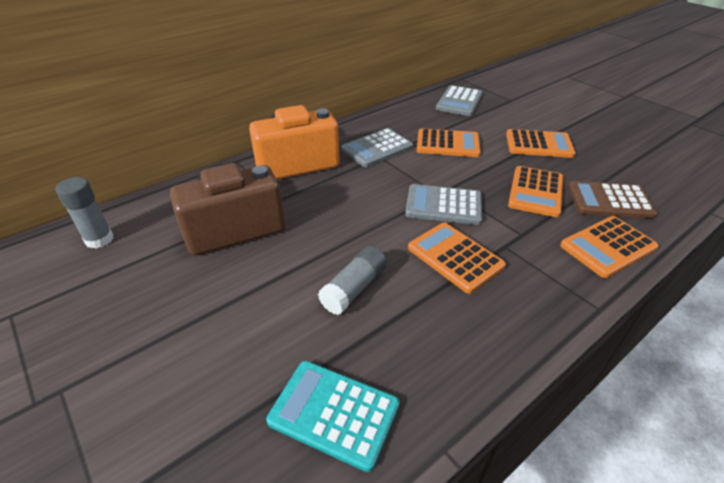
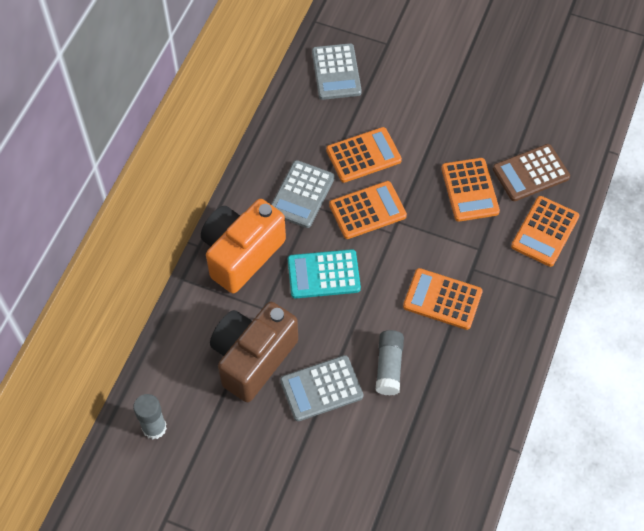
camera: 30 degrees left, 20 degrees up
(334, 413) = (436, 461): turquoise calculator -> turquoise calculator (323, 274)
(443, 205) = (404, 245): grey calculator -> grey calculator (321, 388)
(539, 144) = (446, 116): orange calculator -> orange calculator (367, 210)

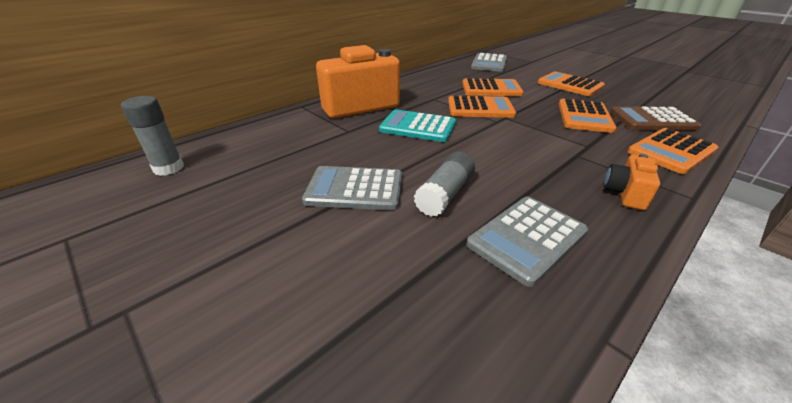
camera: 25 degrees right, 25 degrees down
(253, 358) = (308, 153): brown camera -> none
(302, 194) = (429, 93): grey calculator -> grey calculator (527, 238)
(442, 299) = (534, 165): orange calculator -> orange calculator (570, 85)
(511, 312) = (625, 194): none -> orange camera

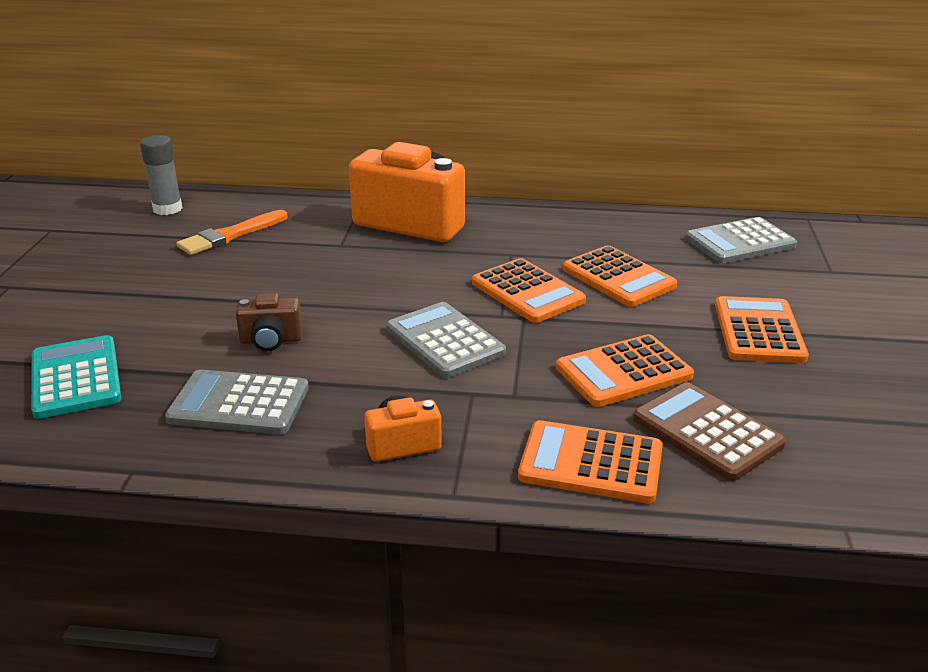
camera: 50 degrees right, 5 degrees down
(264, 159) = (230, 235): none -> orange brush
(355, 189) = (228, 296): grey calculator -> grey calculator (444, 341)
(417, 127) = (406, 275): turquoise calculator -> turquoise calculator (75, 378)
(445, 194) = (271, 340): grey glue stick -> brown camera

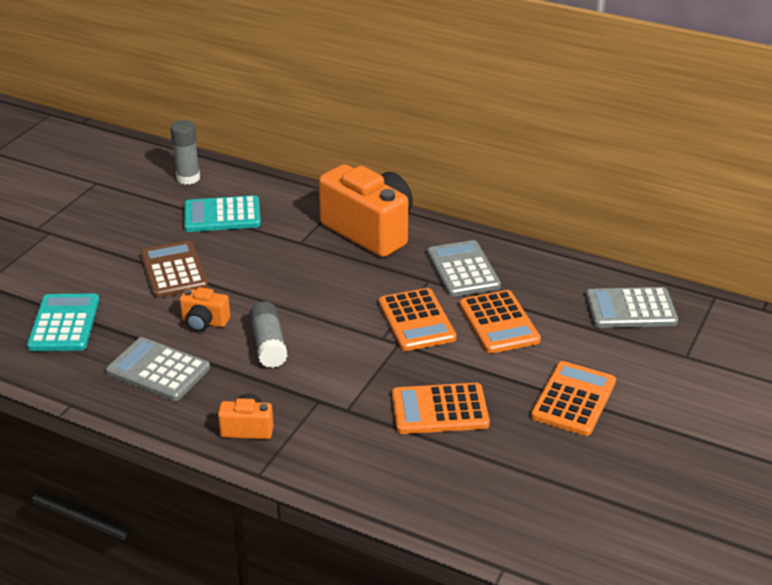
camera: 20 degrees right, 5 degrees up
(230, 235) = (222, 215): orange brush -> turquoise calculator
(271, 340) = (204, 322): brown camera -> orange camera
(368, 348) = (268, 344): none -> grey glue stick
(444, 341) = (326, 351): grey calculator -> grey calculator (463, 270)
(591, 463) = (364, 476): orange calculator -> none
(707, 432) = (464, 473): brown calculator -> brown calculator (173, 270)

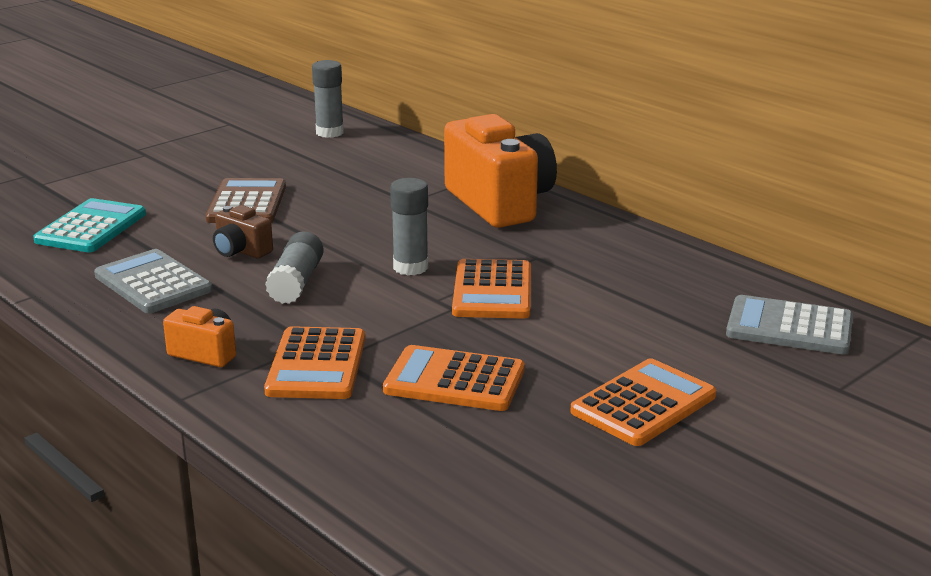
camera: 20 degrees right, 10 degrees down
(204, 322) = (241, 251): orange camera -> brown camera
(222, 215) = (340, 167): turquoise calculator -> none
(344, 310) = (410, 267): none -> grey glue stick
(463, 270) = (588, 254): grey calculator -> none
(499, 323) = (597, 310): orange calculator -> orange calculator (317, 365)

